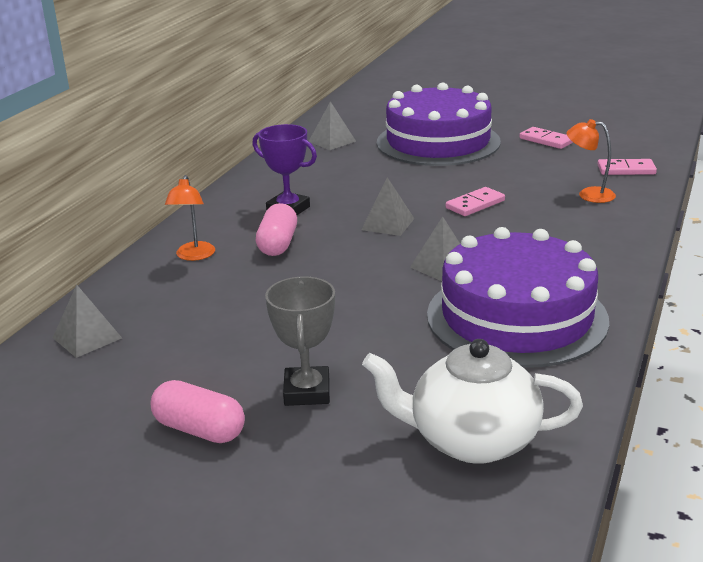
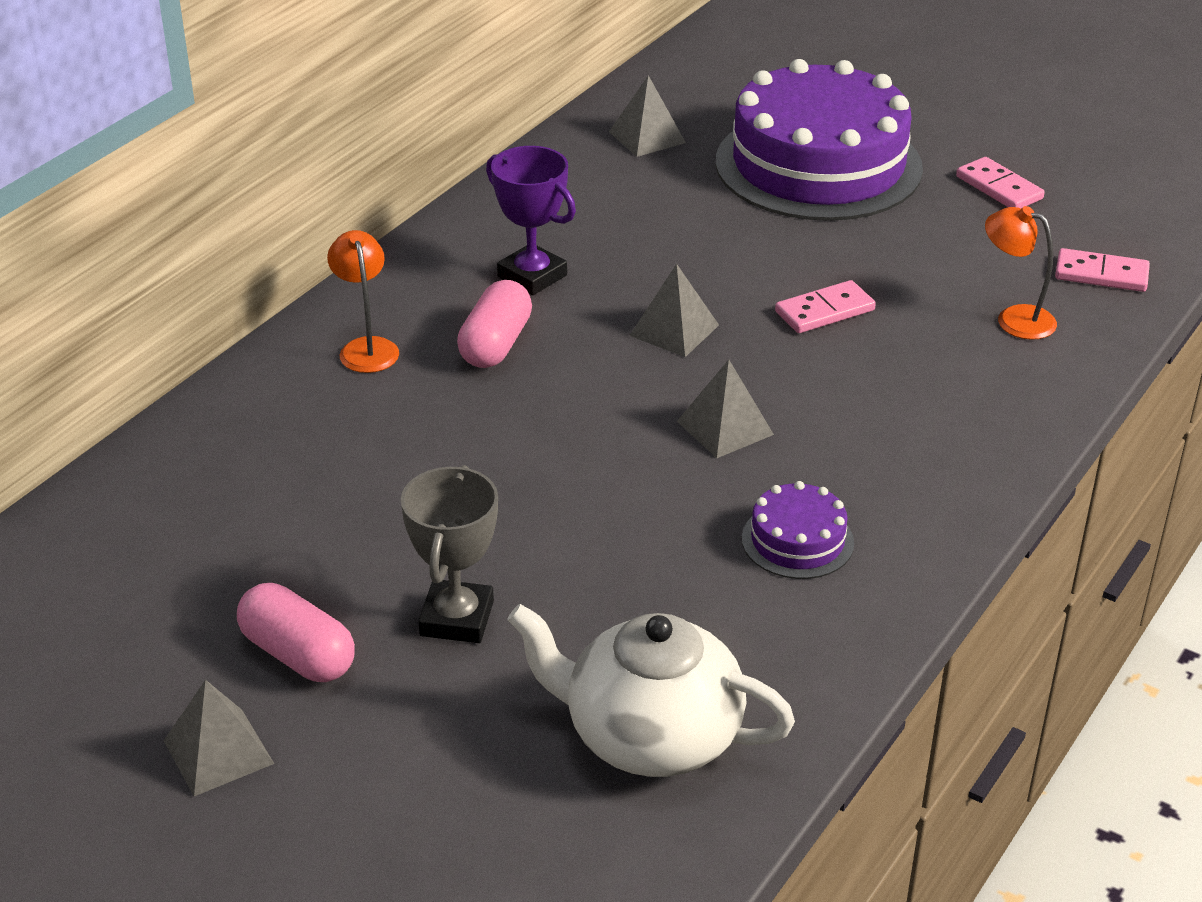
camera: 10 degrees right, 10 degrees up
(87, 337) = (184, 474): grey pyramid -> grey pyramid (218, 752)
(194, 256) = (367, 348): orange lamp -> orange lamp turned 150 degrees clockwise
(516, 317) = (797, 540): purple cake -> purple cake, size x0.42

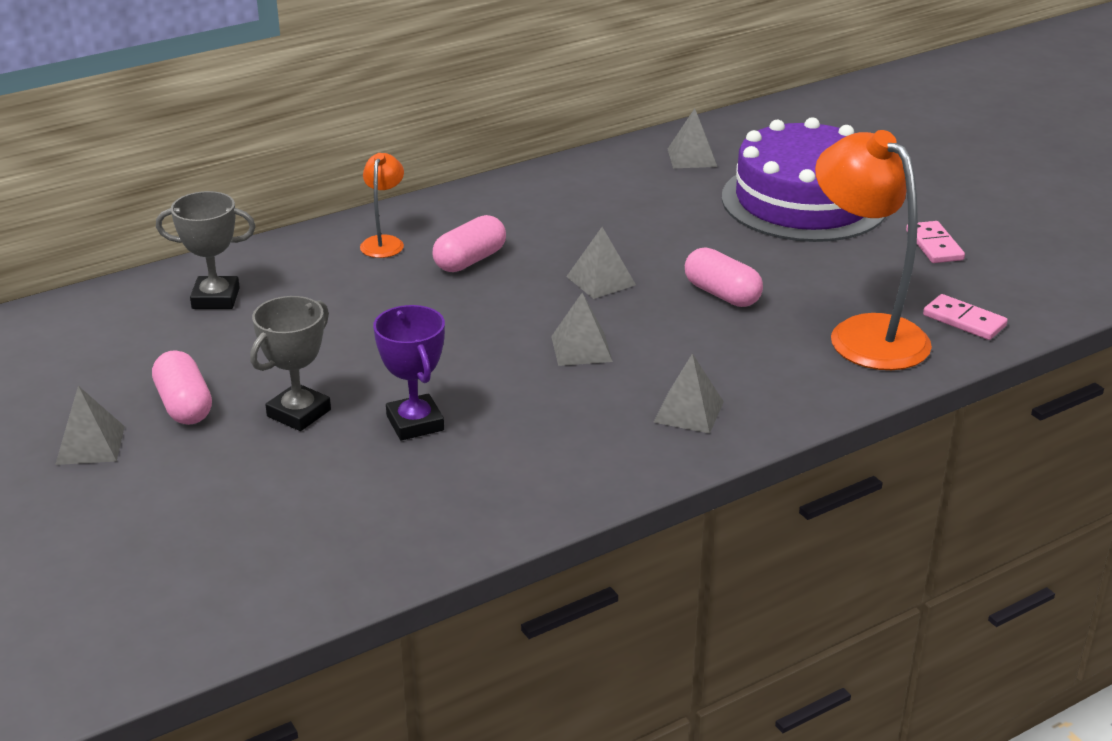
camera: 25 degrees right, 5 degrees down
(210, 488) = (216, 298): none -> grey trophy
(532, 276) = (532, 225): purple trophy -> purple trophy (415, 423)
(650, 736) = (360, 517): white teapot -> none
(797, 540) = (568, 430): purple cake -> none
(824, 311) = (722, 294): pink domino -> pink capsule
(909, 474) = (689, 411): none -> grey pyramid
(1014, 319) = (865, 333): orange lamp -> orange lamp, size x2.05

